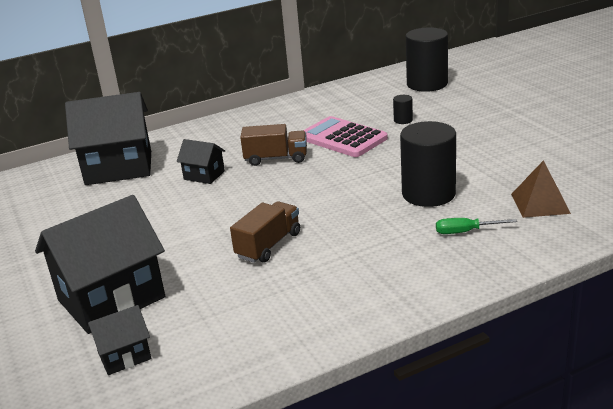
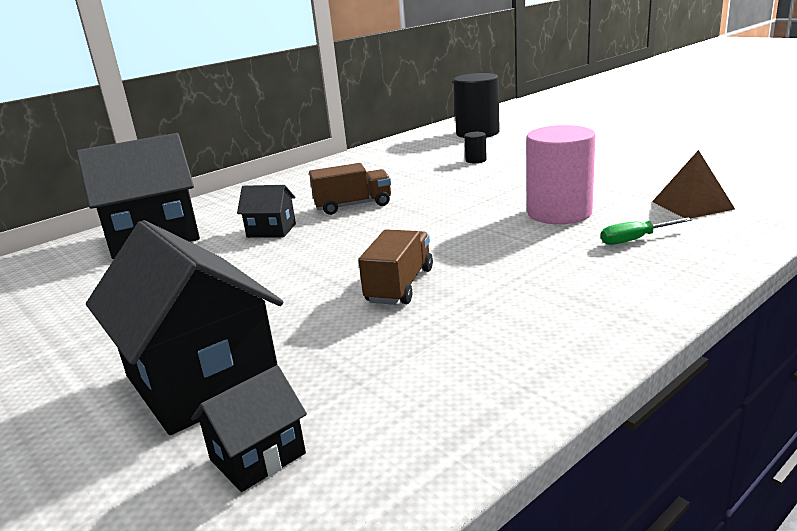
camera: 15 degrees left, 5 degrees down
(111, 299) = (202, 380): black house -> black house turned 75 degrees counterclockwise
(343, 138) = (420, 181): pink calculator -> none
(428, 194) = (559, 213): black cylinder -> pink cylinder

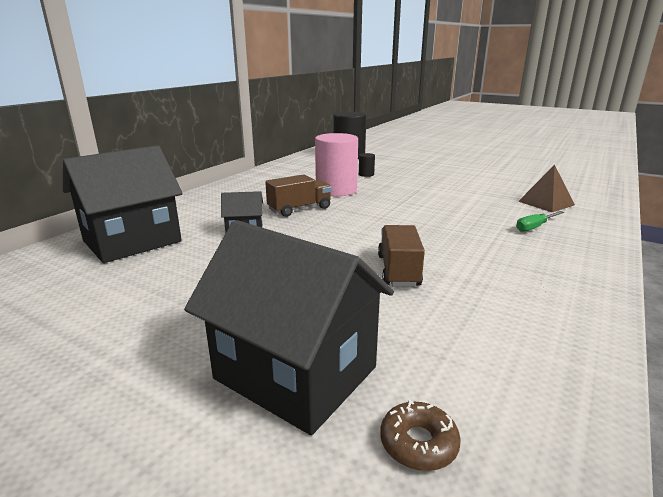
camera: 20 degrees left, 0 degrees up
(258, 456) = (418, 443): black house -> brown donut
(559, 213) = (464, 210): pink cylinder -> pink cylinder (336, 190)

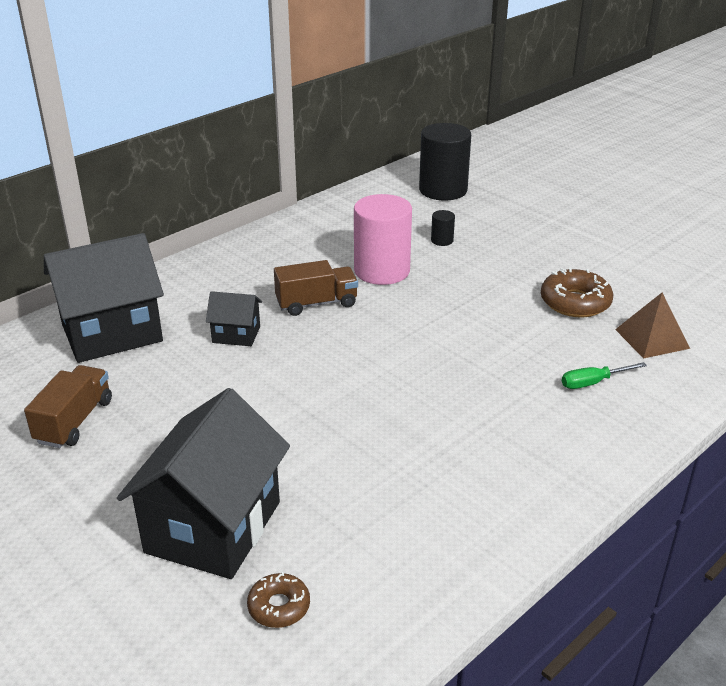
camera: 15 degrees right, 10 degrees up
(295, 373) = (213, 527): black house -> black house turned 60 degrees clockwise
(398, 271) = (375, 425): brown truck -> brown truck (74, 421)
(479, 192) = (575, 302): none -> brown donut

